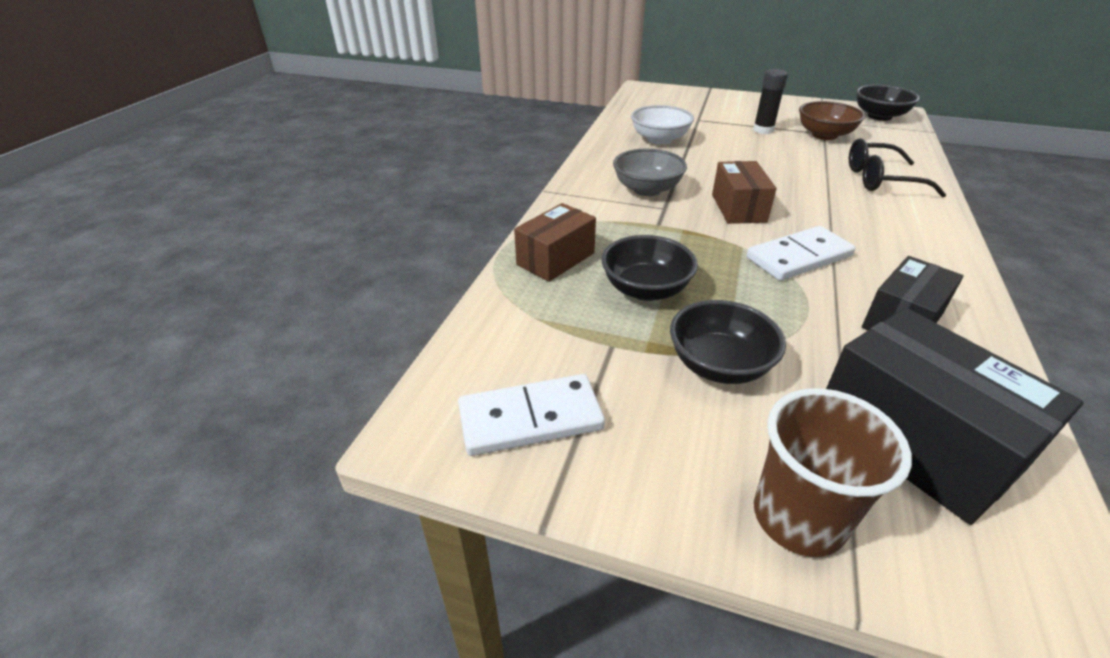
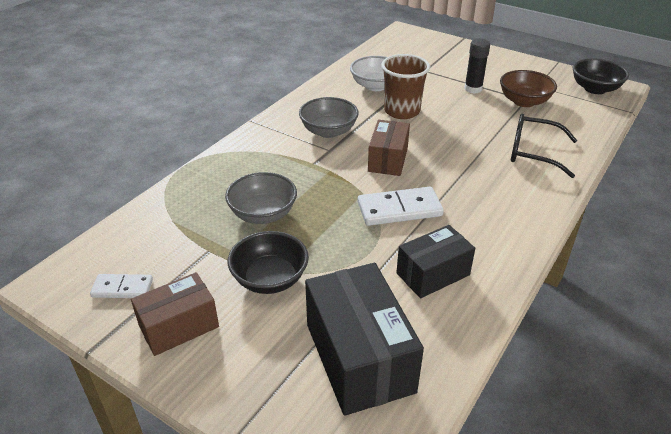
camera: 15 degrees right, 0 degrees up
(530, 419) = (122, 288): white domino -> white domino, size x0.61
(556, 259) = (217, 179): brown box -> brown box (179, 326)
(645, 289) = (263, 214): black bowl -> grey bowl
(798, 517) = (239, 385): brown cup -> brown cup (402, 111)

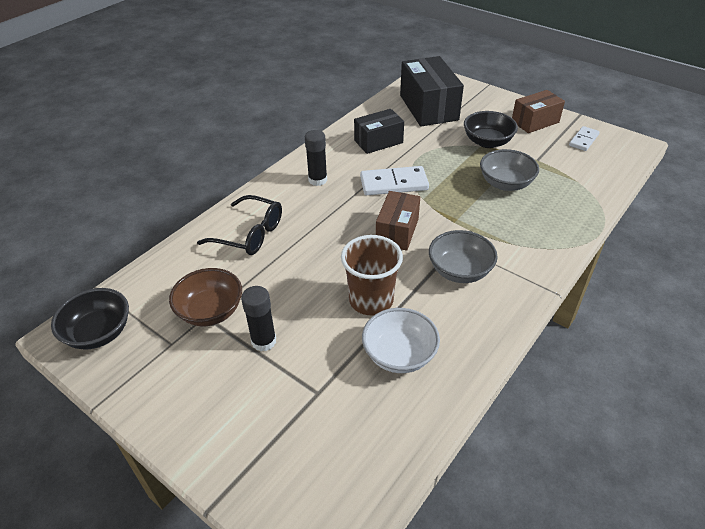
camera: 175 degrees left, 5 degrees up
(122, 288) = (583, 140): white domino -> white domino turned 60 degrees counterclockwise
(494, 211) = (317, 180): none -> black glue stick

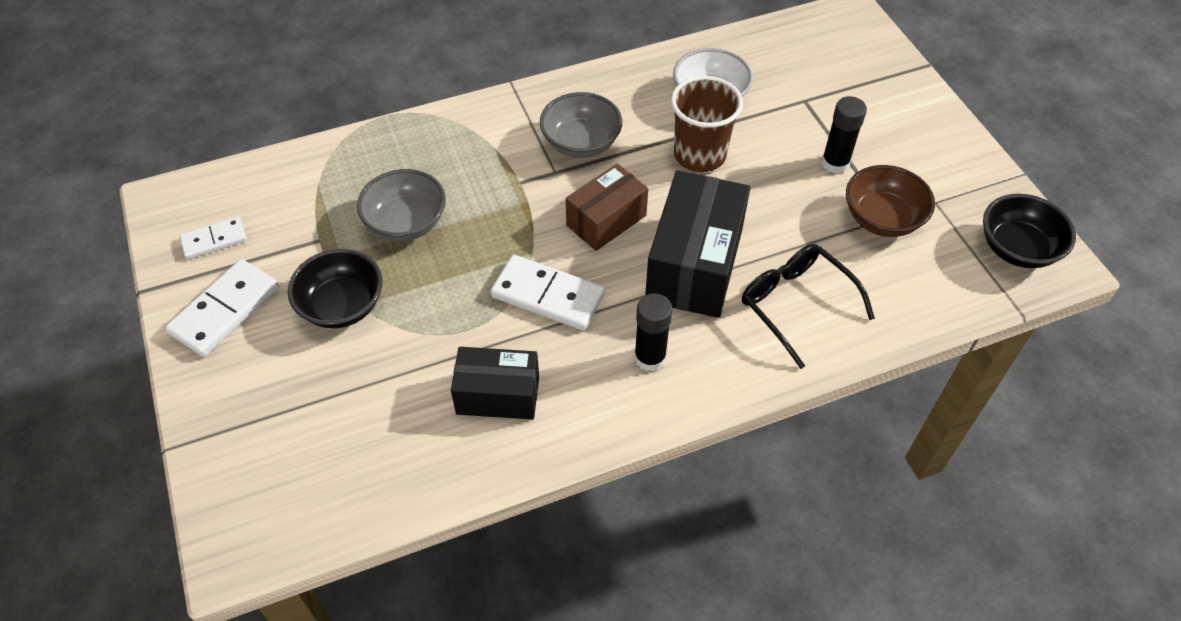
camera: 150 degrees left, 10 degrees up
(428, 107) = (339, 439): black box -> black box (694, 265)
(535, 122) = (225, 310): brown box -> white domino

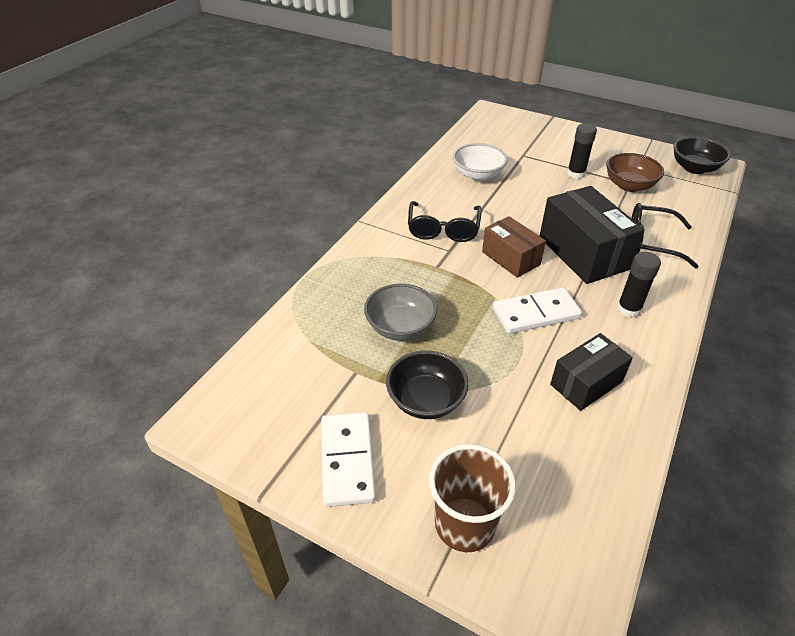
camera: 40 degrees left, 10 degrees down
(214, 240) = (277, 421): white domino -> none
(581, 143) = (443, 229): grey bowl -> black glasses
(606, 220) = (511, 258): brown box -> brown box turned 45 degrees counterclockwise
(699, 155) = (511, 203): brown cup -> brown cup (464, 524)

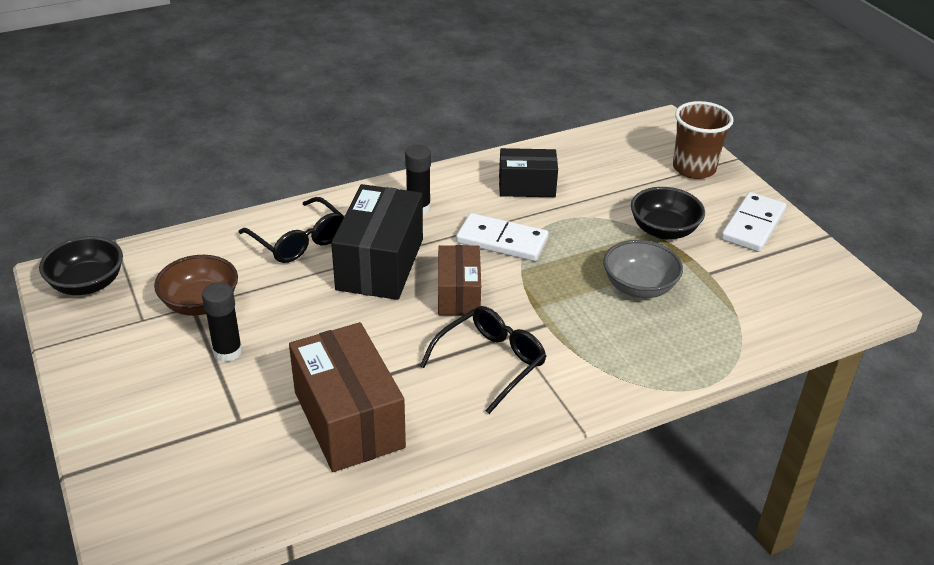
camera: 145 degrees left, 5 degrees down
(478, 175) = (349, 419): white bowl -> brown box

